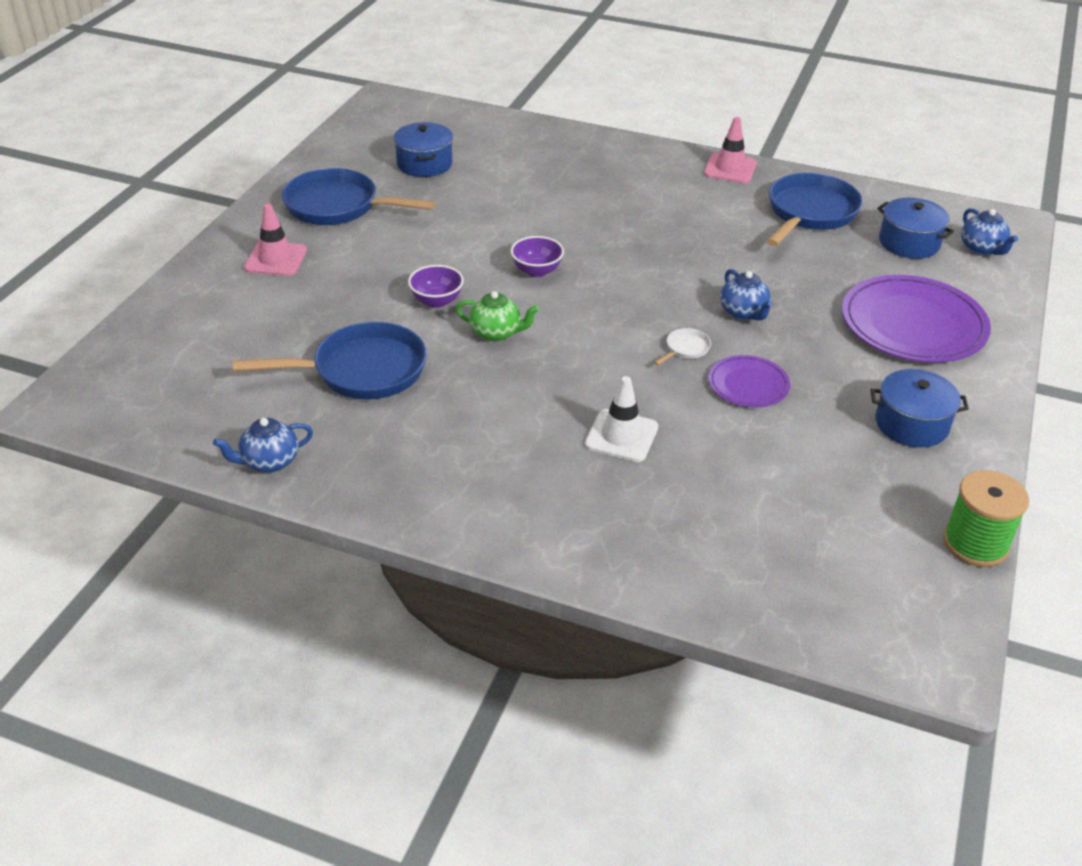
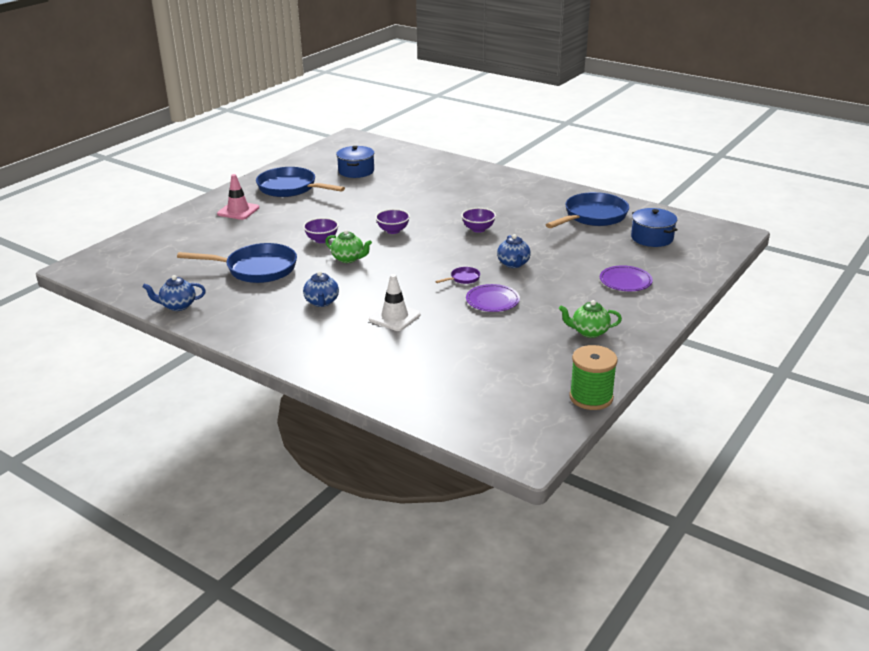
camera: 15 degrees right, 10 degrees down
(661, 254) = (478, 229): none -> purple bowl
(685, 349) = (463, 278): white pan -> purple pan
(730, 169) = (553, 189): pink traffic cone -> none
(911, 424) = (589, 332): blue pot -> green teapot
(913, 324) = (625, 281): purple plate -> purple plate, size x0.53
(982, 249) = (702, 246): blue teapot -> blue teapot (322, 302)

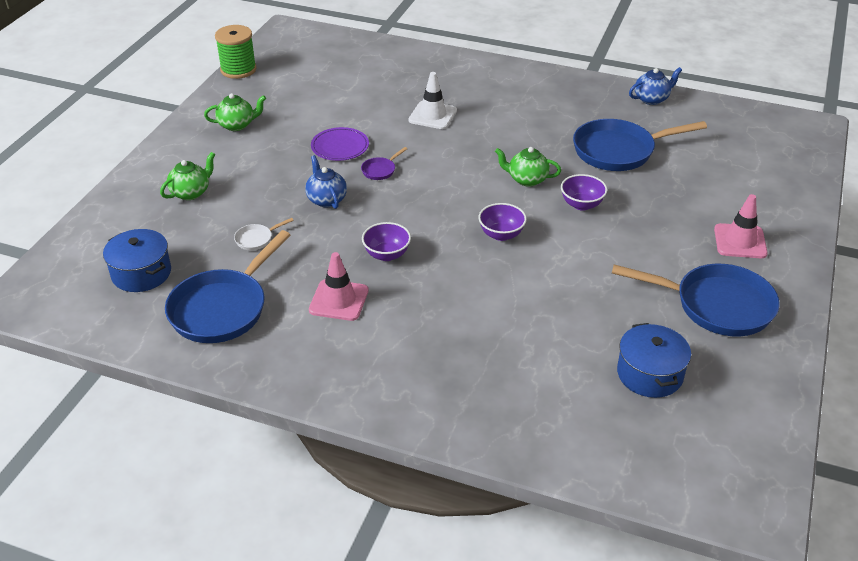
camera: 165 degrees right, 10 degrees up
(322, 302) = (515, 121): blue teapot -> none
(517, 212) = (339, 300): none -> pink traffic cone
(570, 247) = (256, 239): none -> white pan
(625, 281) = (191, 192): purple plate -> green teapot

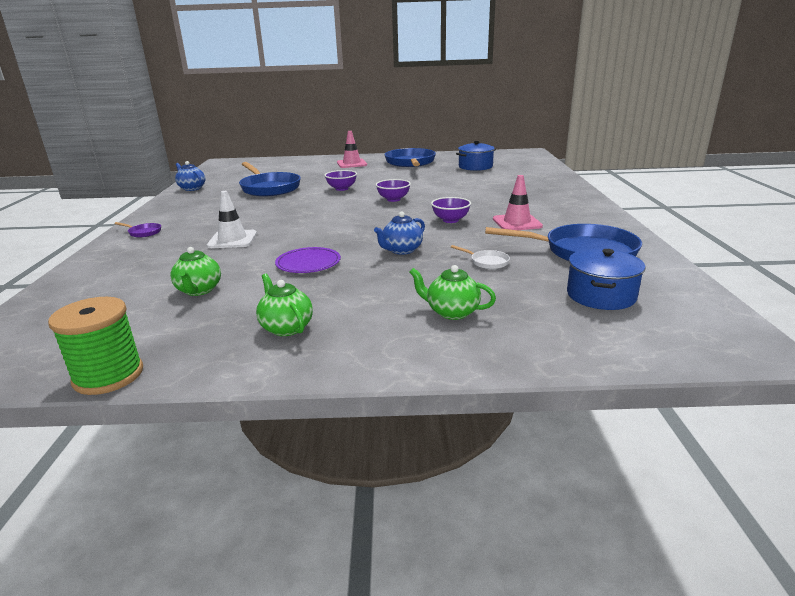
camera: 110 degrees left, 15 degrees down
(380, 170) = (339, 241): purple pan -> purple pan (143, 232)
(527, 179) = (321, 202): green teapot -> green teapot (199, 290)

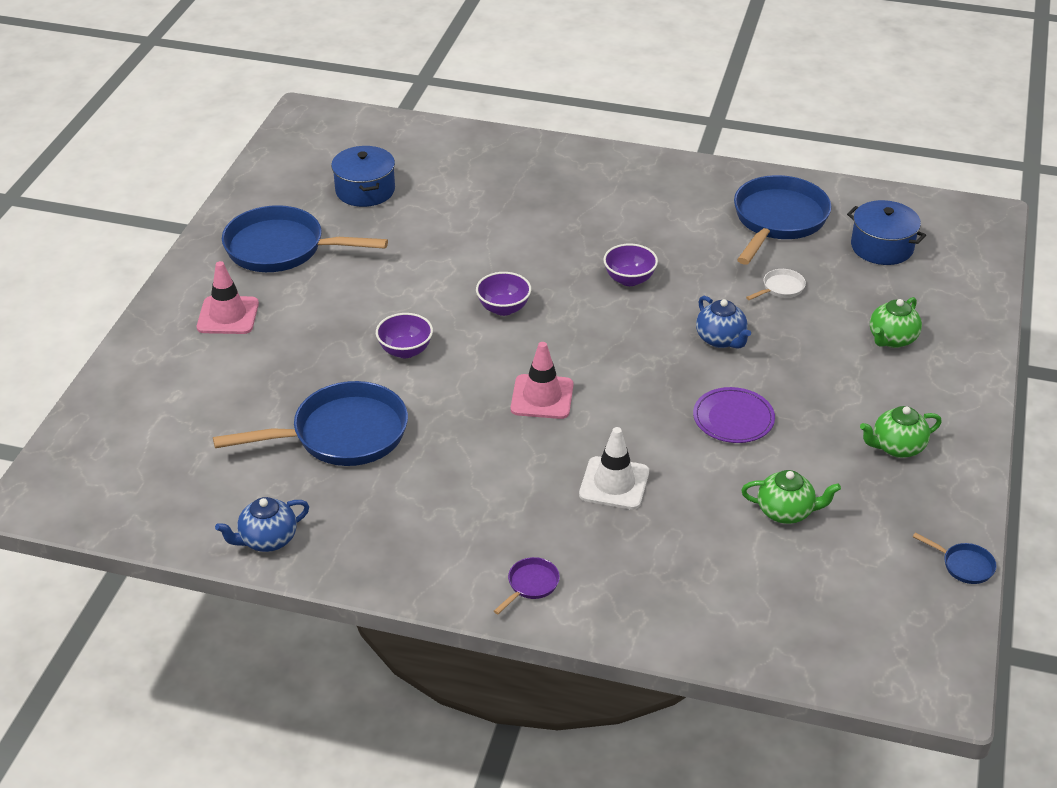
camera: 75 degrees left, 15 degrees up
(108, 376) = (964, 565): green spool -> blue pan
(517, 223) = (666, 233): pink traffic cone -> pink traffic cone (542, 397)

